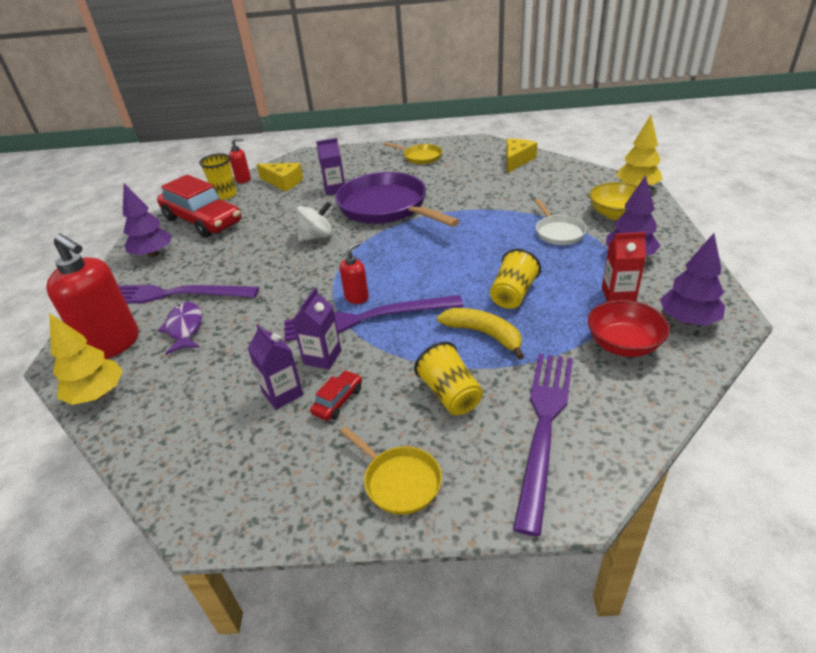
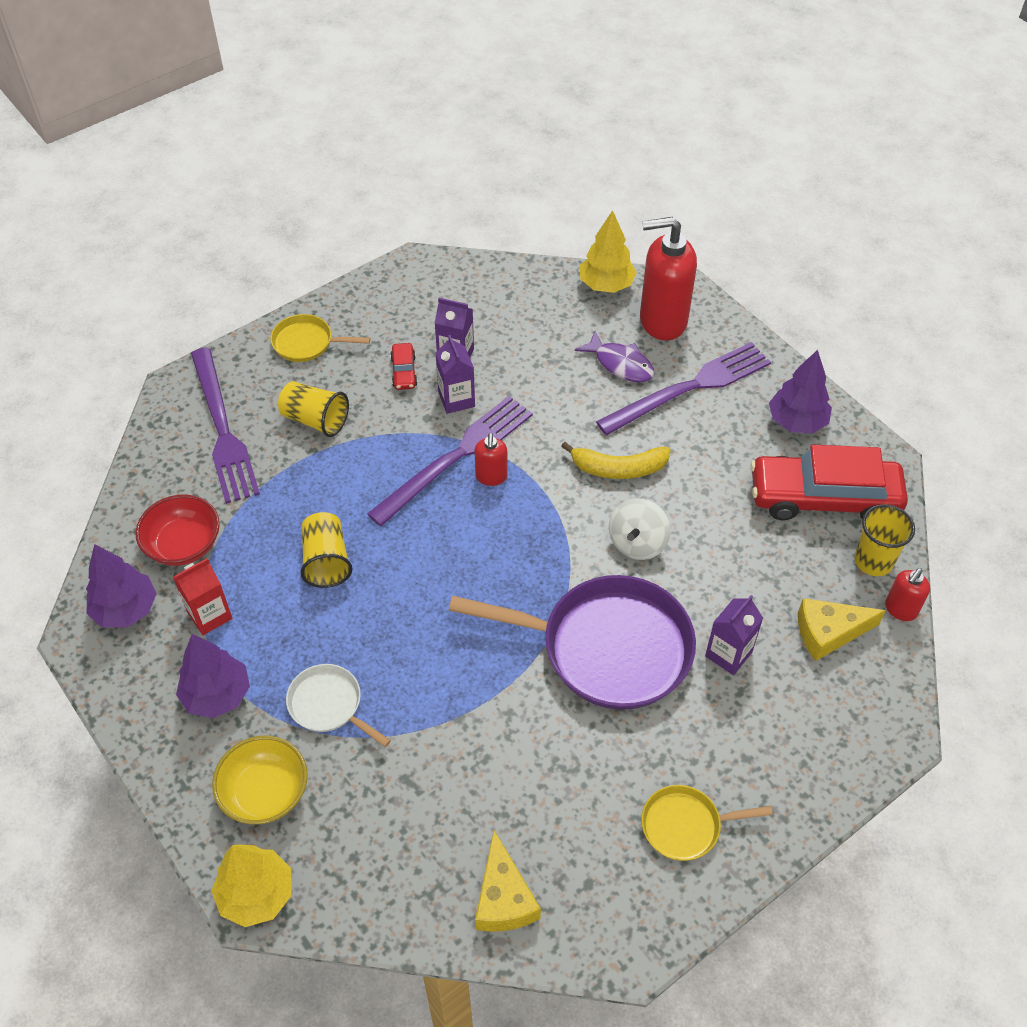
camera: 140 degrees right, 15 degrees up
(484, 334) = (325, 494): yellow banana -> yellow banana (618, 468)

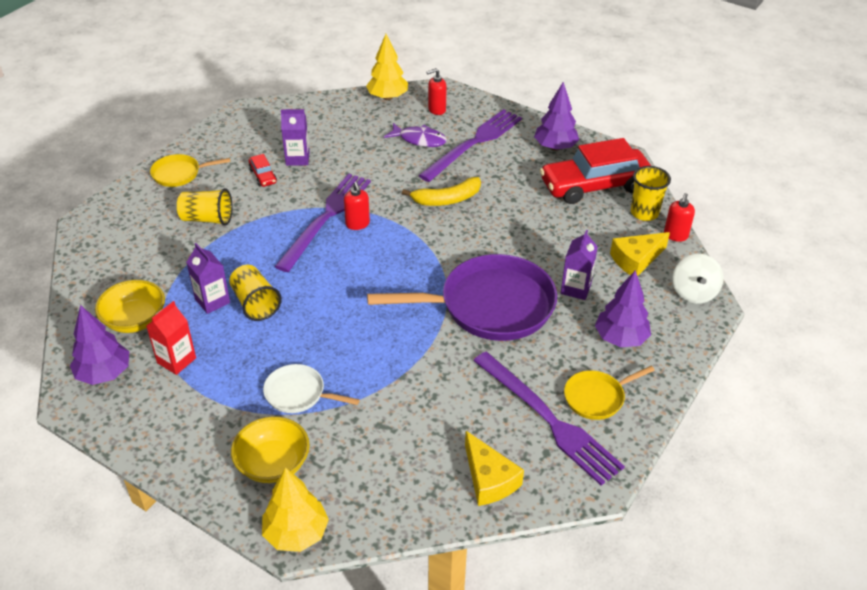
camera: 20 degrees left, 10 degrees down
(184, 544) = (135, 320): red bowl -> yellow bowl
(217, 695) = (205, 410): purple tree -> purple tree (620, 338)
(223, 429) = (135, 240): purple fork -> purple fork (548, 419)
(456, 399) = (310, 184): purple carton -> purple carton (212, 301)
(637, 543) = (481, 239): white spinning top -> white spinning top (693, 293)
(662, 321) = (436, 110): red soap dispenser -> red soap dispenser, size x0.49

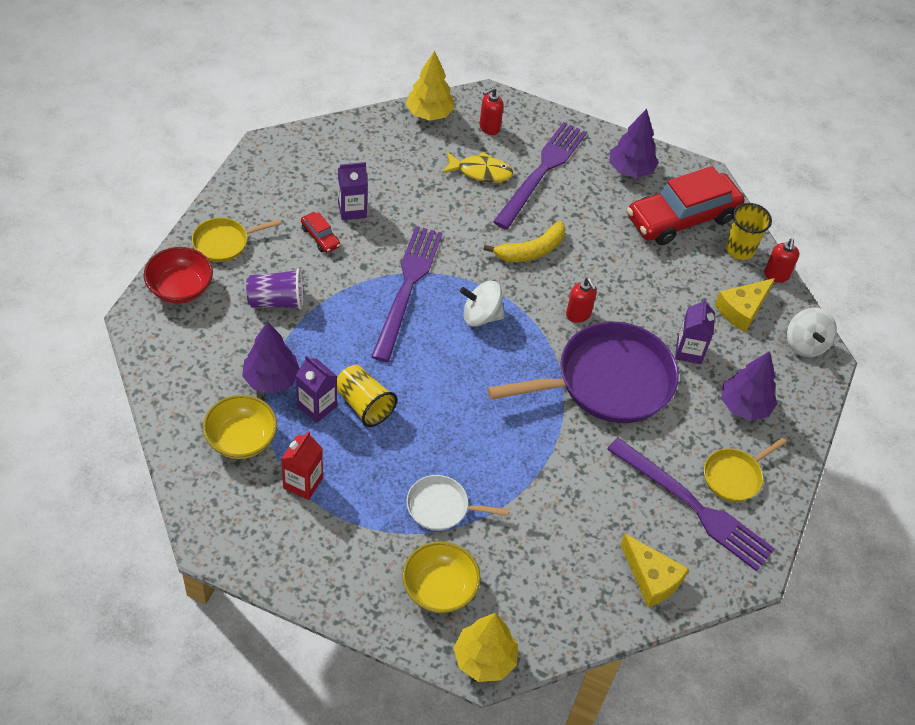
camera: 15 degrees left, 10 degrees up
(104, 374) = (232, 507): purple tree -> purple tree (271, 379)
(129, 203) = (180, 288): none -> red bowl
(207, 219) = (276, 301): yellow cup -> purple cup
(357, 224) = (443, 292): red soap dispenser -> red soap dispenser (578, 314)
(386, 245) = (481, 316): none -> white spinning top
(419, 140) = (480, 172): purple fish -> yellow fish

